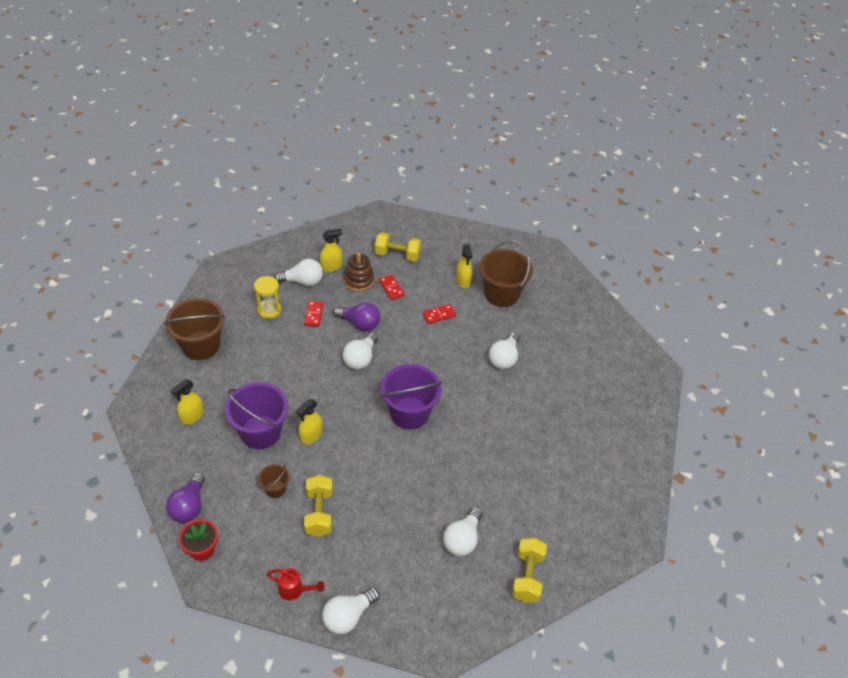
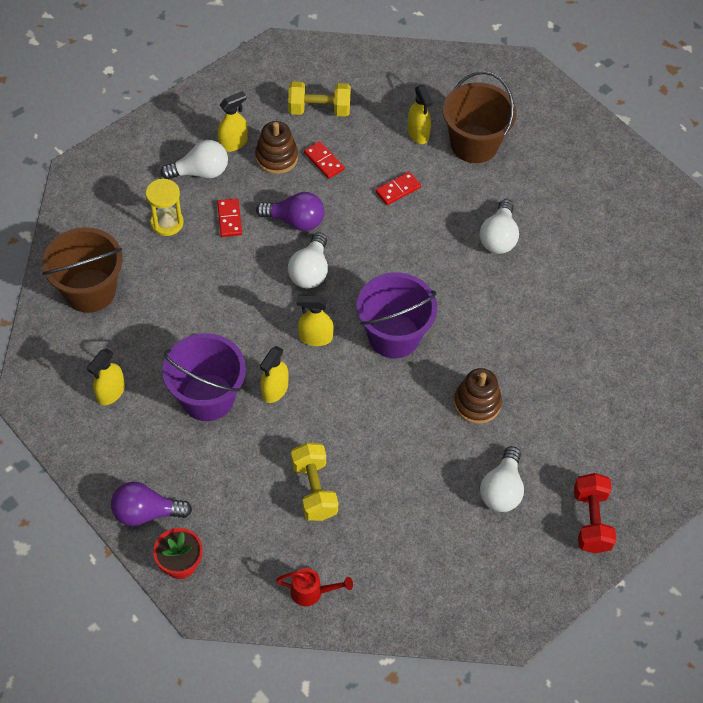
camera: 10 degrees left, 10 degrees up
(189, 506) = (146, 513): purple light bulb -> purple light bulb turned 90 degrees clockwise
(275, 489) = (250, 469): brown bucket -> none
(348, 616) = (386, 611): white light bulb -> none
(351, 404) = (315, 337): none -> yellow spray bottle
(459, 472) = (477, 403): none -> brown stacking toy
(527, 576) = (591, 521): yellow dumbbell -> red dumbbell

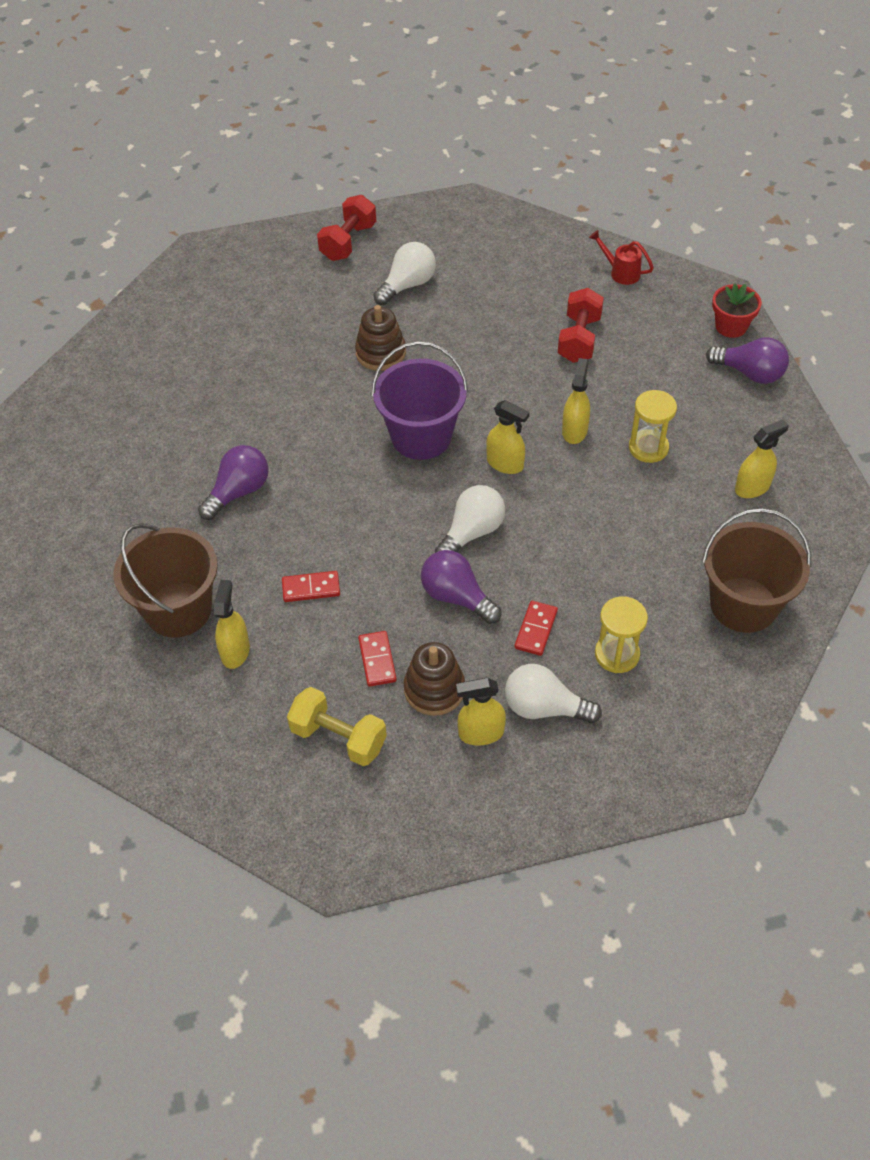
camera: 150 degrees left, 5 degrees down
(207, 397) = (648, 448): purple bucket -> yellow hourglass
(274, 390) = (574, 431): yellow spray bottle -> yellow spray bottle turned 45 degrees counterclockwise
(314, 489) = (579, 339): yellow dumbbell -> red dumbbell
(498, 237) = (238, 492): white light bulb -> purple light bulb

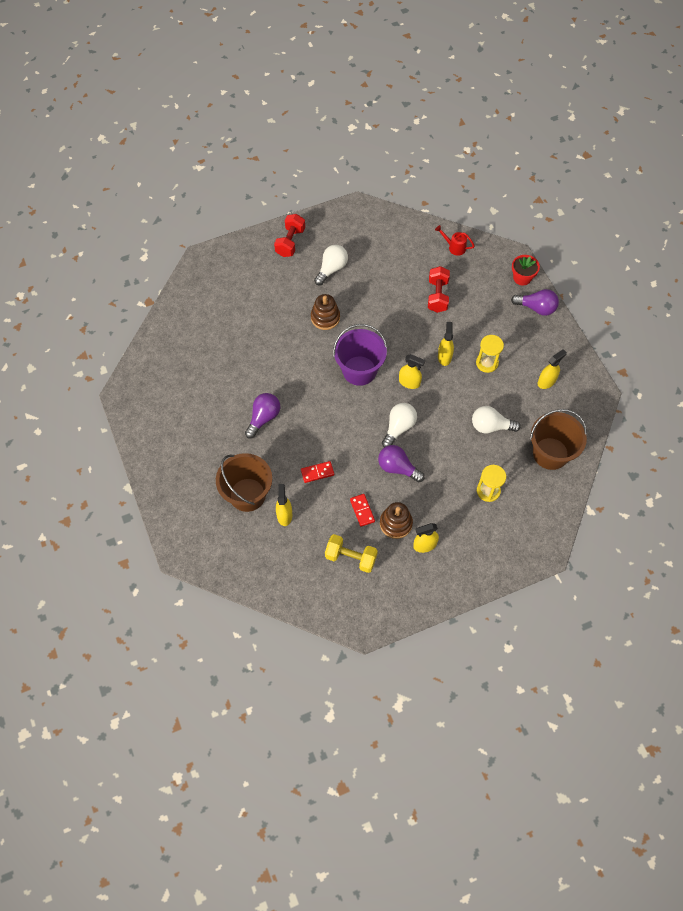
camera: 10 degrees left, 10 degrees up
(536, 629) = (443, 482): red domino -> none
(544, 708) = (455, 526): white light bulb -> white light bulb (490, 426)

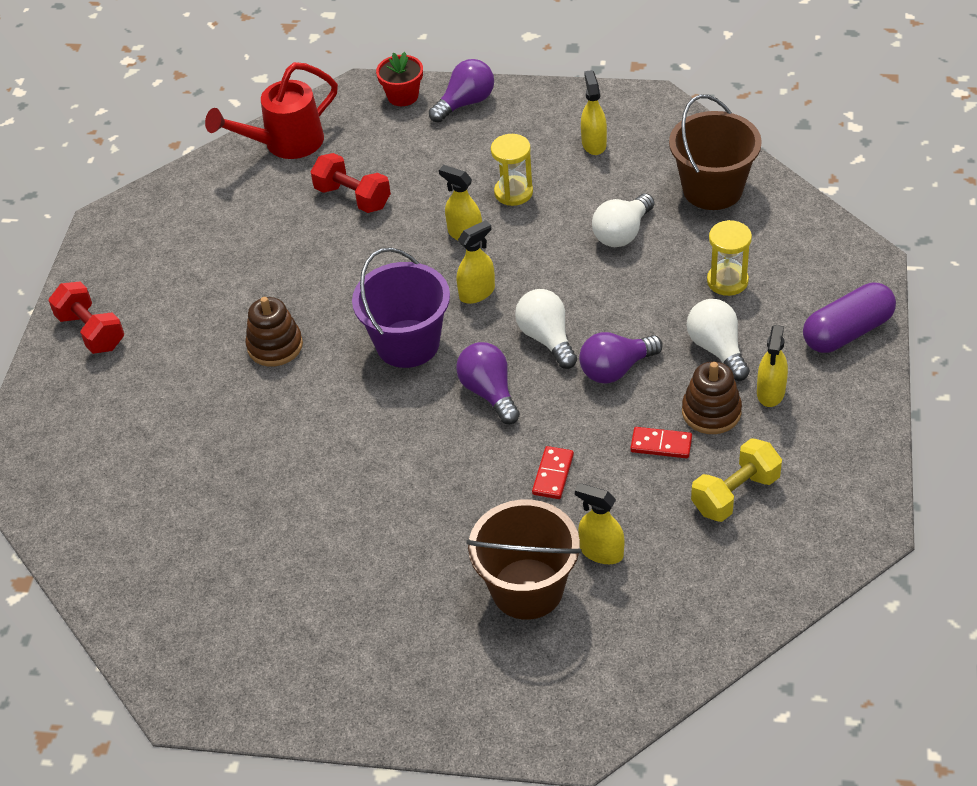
camera: 55 degrees left, 15 degrees down
(263, 418) = (397, 506): purple light bulb -> purple light bulb (489, 392)
(331, 269) = (192, 300): white light bulb -> white light bulb (717, 349)
(454, 247) = (285, 144): red watering can -> red watering can, size x1.91
(488, 564) = (847, 332): none -> purple capsule

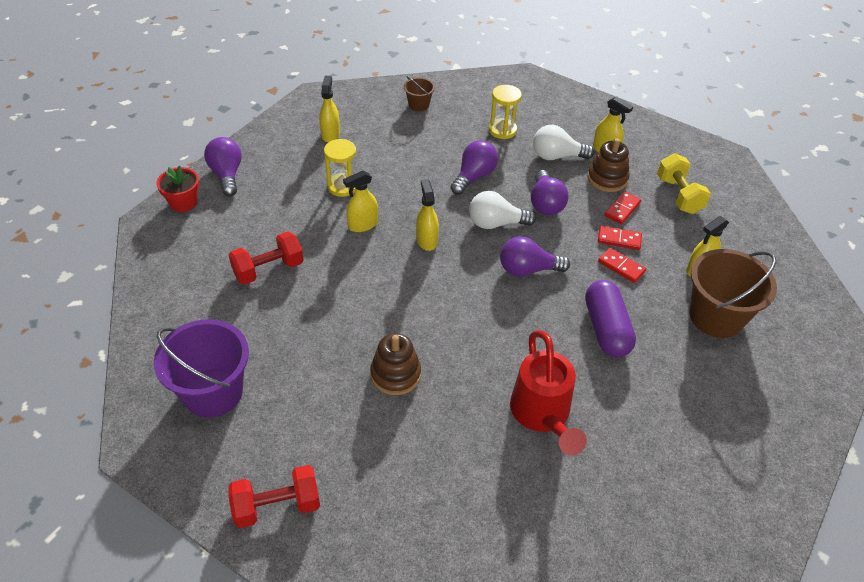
camera: 70 degrees left, 0 degrees up
(285, 144) = (165, 287): red watering can -> red watering can (542, 415)
(407, 344) = (450, 294): purple bucket -> purple bucket (213, 392)
(594, 144) = (330, 134): yellow spray bottle -> yellow spray bottle turned 75 degrees clockwise
(601, 458) = (619, 239): none -> red domino
(615, 289) = (474, 176): none -> purple light bulb
(622, 233) = (425, 154): white light bulb -> none
(712, 189) = (418, 105): brown bucket -> brown bucket, size x0.49
(847, 332) = (576, 105): purple capsule -> purple capsule (606, 329)

